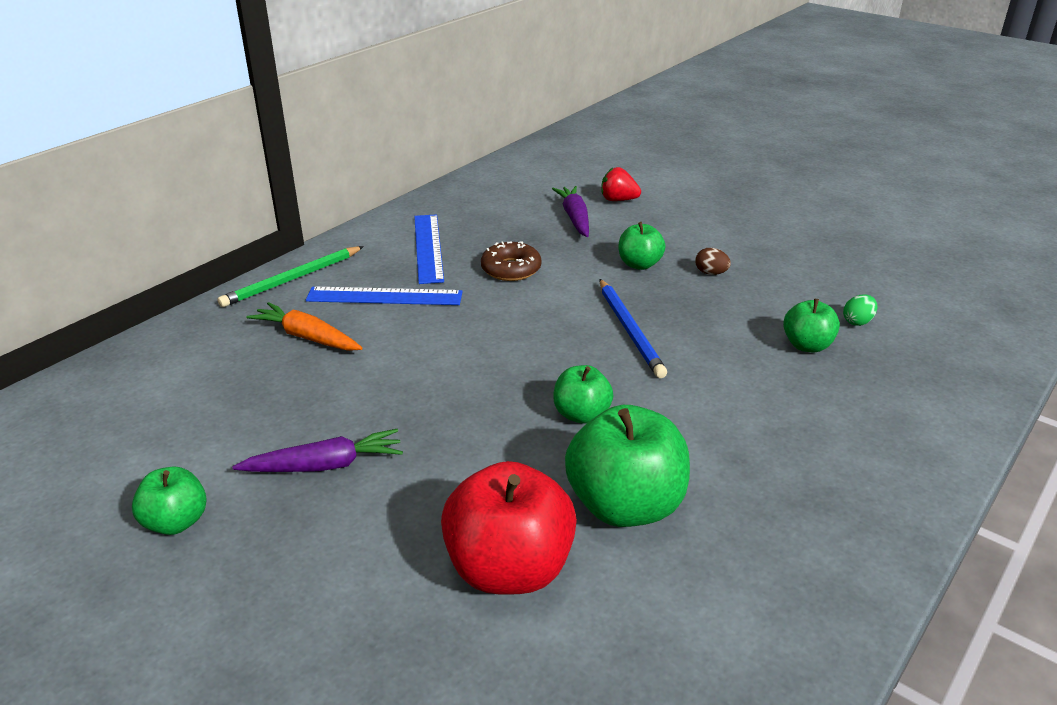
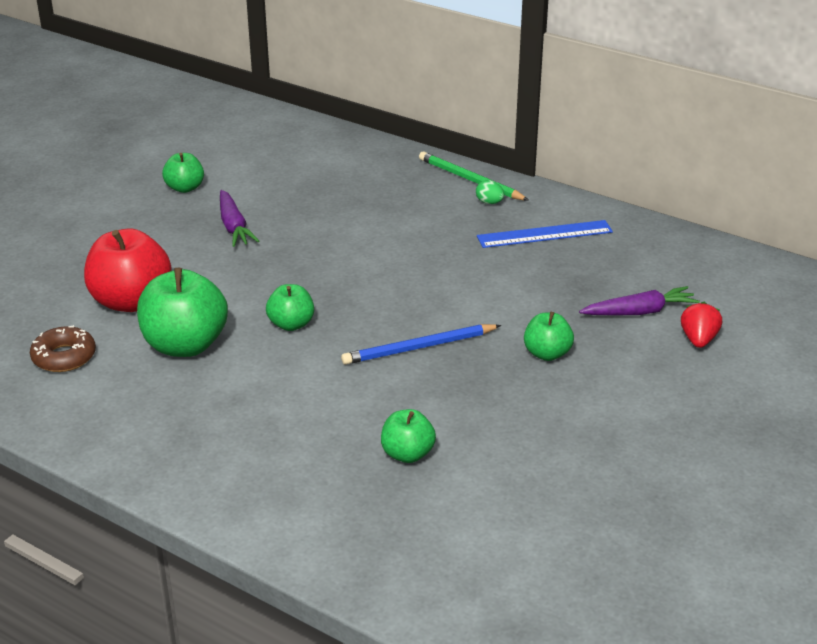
camera: 85 degrees right, 0 degrees up
(307, 337) = (385, 199): orange carrot -> none
(384, 296) = (452, 223): blue ruler -> none
(511, 269) = (516, 280): brown donut -> brown donut (64, 357)
(711, 273) = (541, 400): brown egg -> none
(857, 322) = (460, 496): green egg -> green egg (489, 202)

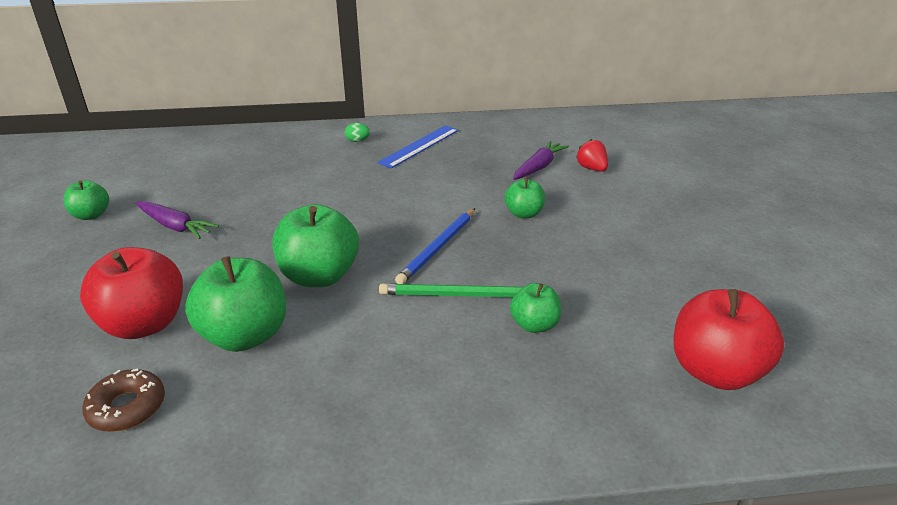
camera: 40 degrees left, 0 degrees up
(291, 324) = (319, 276): green apple -> green apple, size x1.81
(470, 180) = (326, 132): green pencil -> green pencil (457, 295)
(505, 574) = (715, 371): none -> red apple

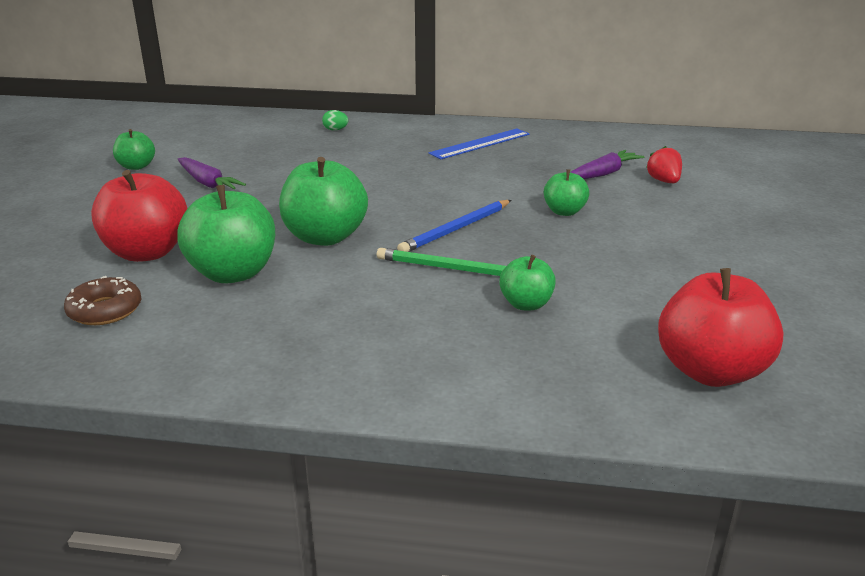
camera: 15 degrees right, 5 degrees down
(357, 141) = (417, 133): green egg -> green egg (335, 130)

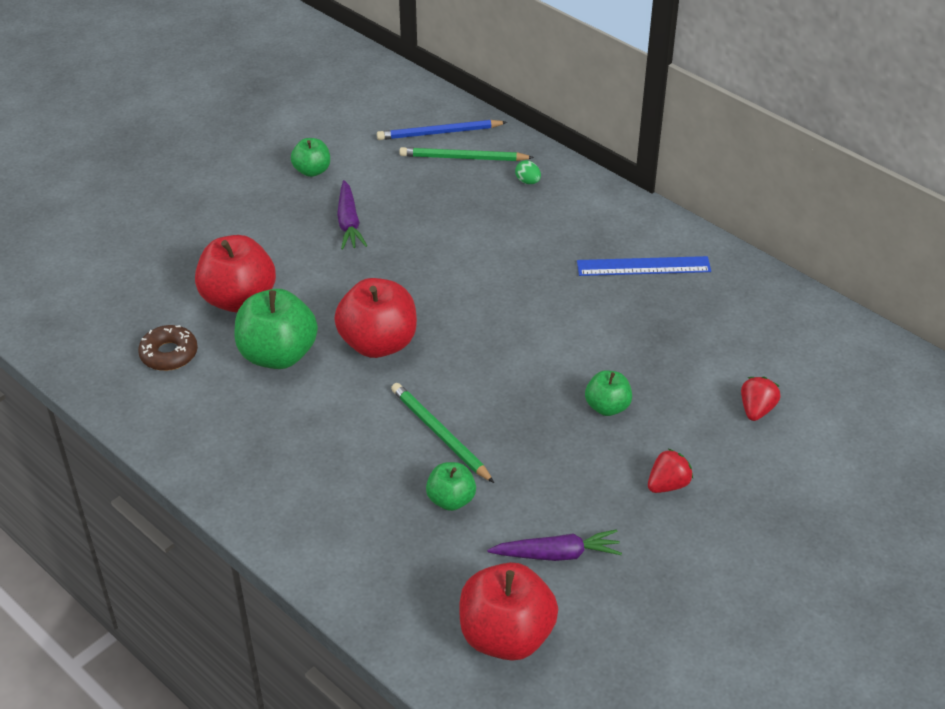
camera: 35 degrees right, 15 degrees up
(267, 131) = (463, 158): none -> green pencil
(325, 237) = (378, 343): green apple -> red apple
(456, 229) = (489, 385): blue pencil -> blue pencil (439, 133)
(602, 174) = (709, 370): purple carrot -> purple carrot (557, 554)
(673, 234) = (668, 484): none -> red strawberry

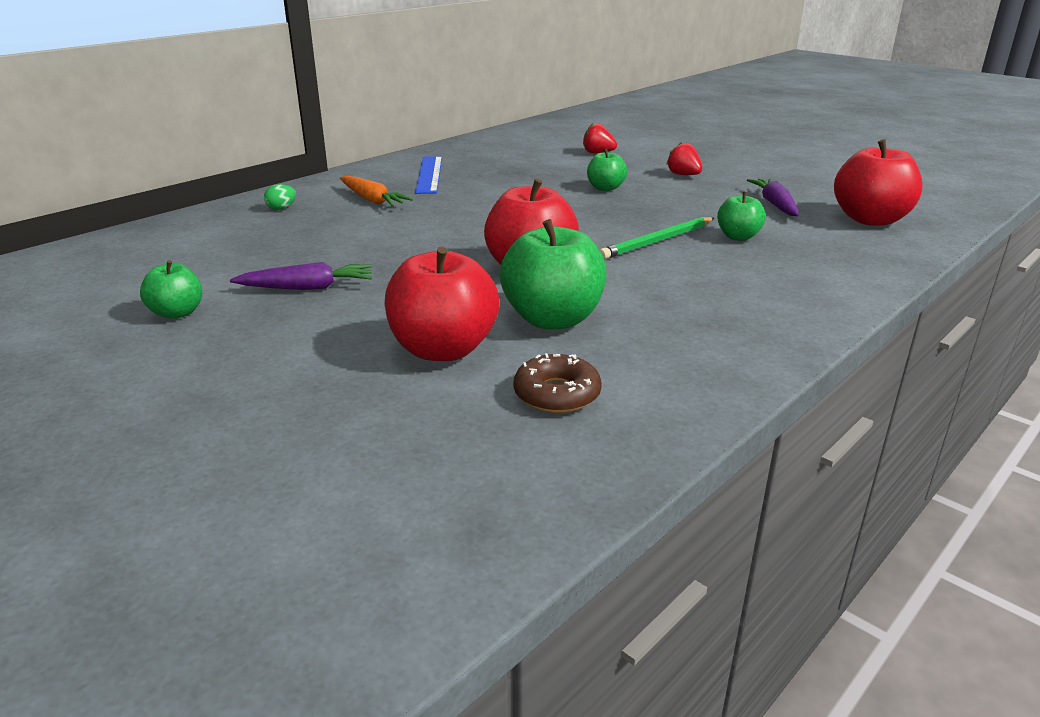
camera: 90 degrees left, 15 degrees down
(439, 133) = (157, 244): blue pencil -> none
(463, 158) = (217, 233): green pencil -> none
(555, 234) = (372, 200): none -> orange carrot

